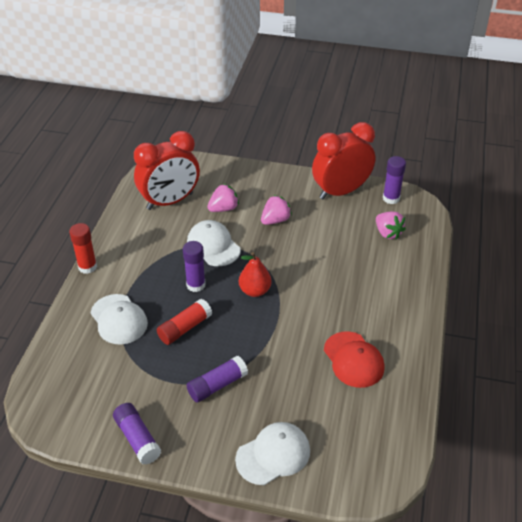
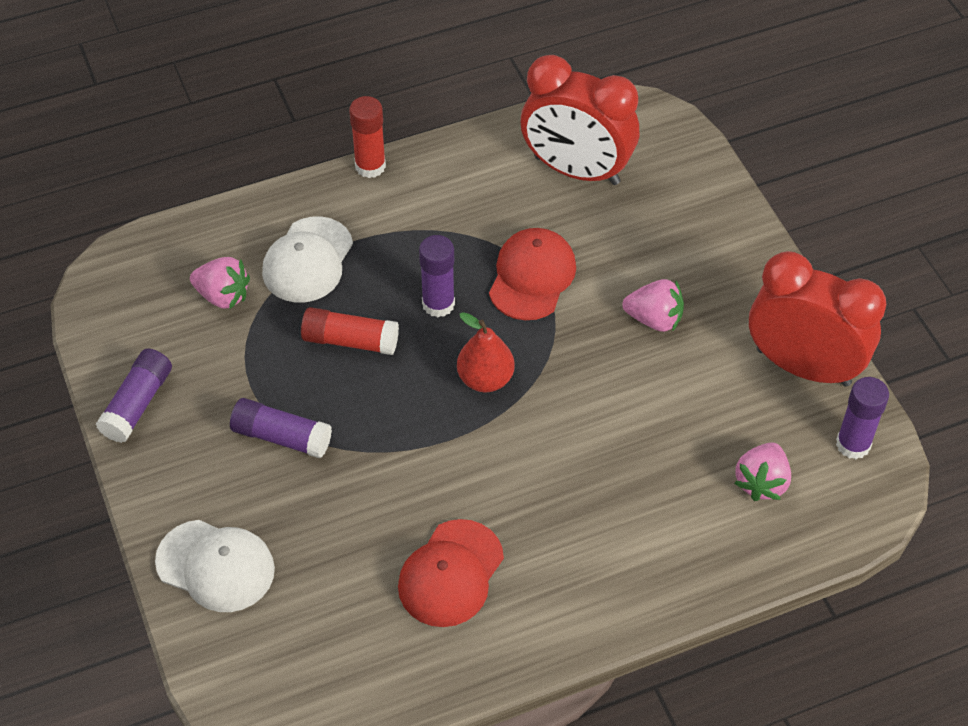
camera: 55 degrees right, 10 degrees up
(213, 245) = (532, 277): white cap -> red cap
(223, 209) = (620, 241): pink strawberry -> pink strawberry (223, 296)

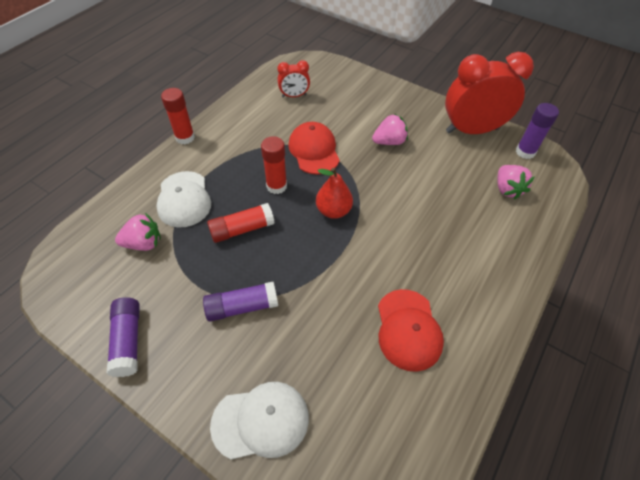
camera: 35 degrees left, 0 degrees up
(438, 304) = (276, 186): purple glue stick -> red glue stick
(576, 170) = (294, 96): red clock -> red clock, size x0.48

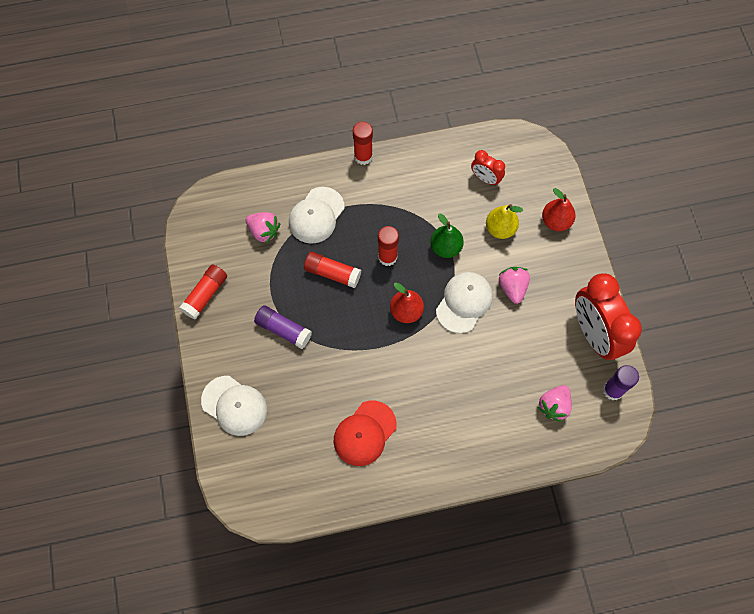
camera: 45 degrees right, 15 degrees up
(128, 341) = (205, 295): purple glue stick -> red glue stick
(314, 150) = (445, 247): red cap -> green pear
(338, 115) = (500, 229): none -> yellow pear
(368, 89) = (556, 221): none -> red pear
(368, 173) = (464, 302): none -> white cap
(389, 142) = (512, 288): pink strawberry -> pink strawberry turned 120 degrees counterclockwise
(471, 130) = (594, 334): red clock -> red clock turned 150 degrees counterclockwise

